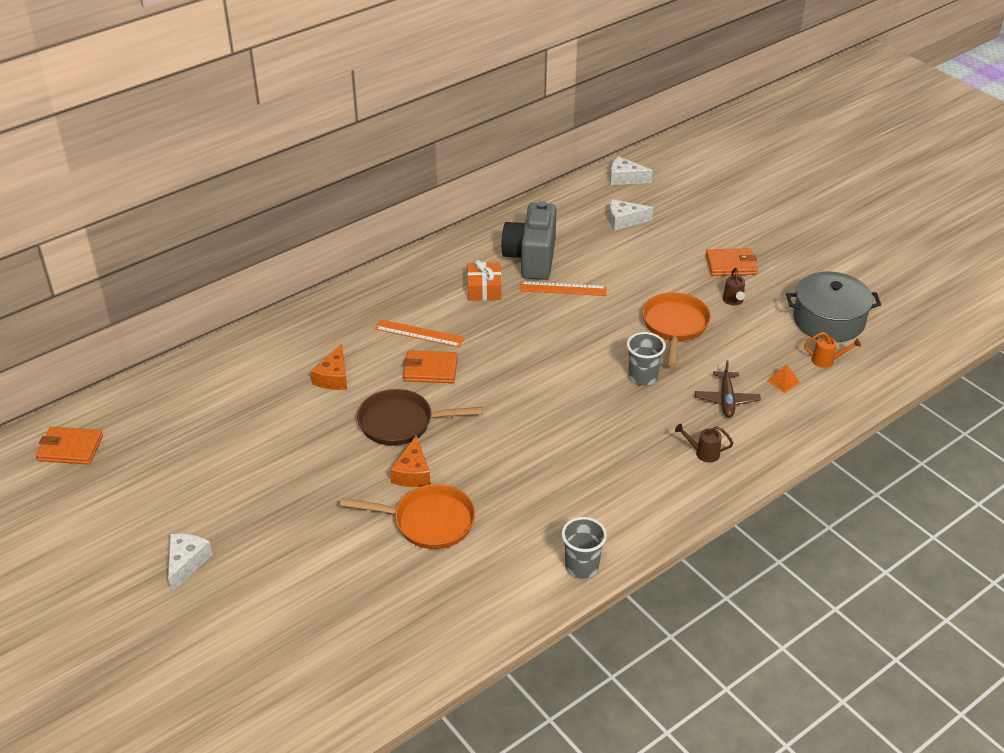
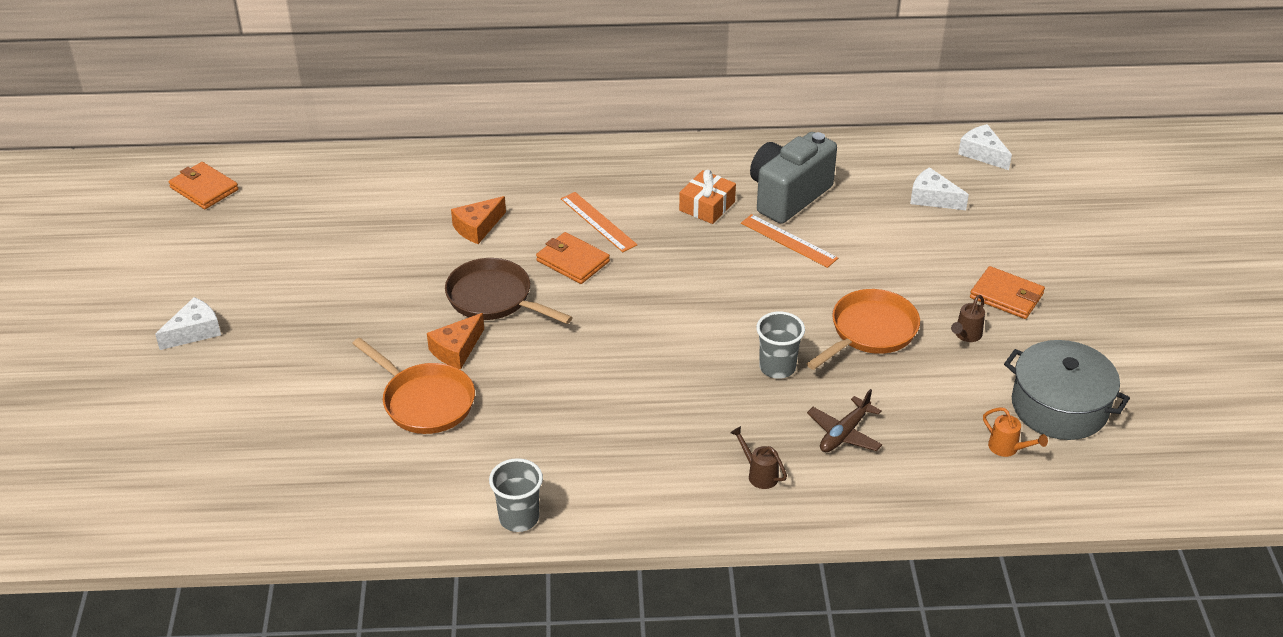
camera: 35 degrees right, 0 degrees up
(783, 381) = (930, 445): orange pyramid -> none

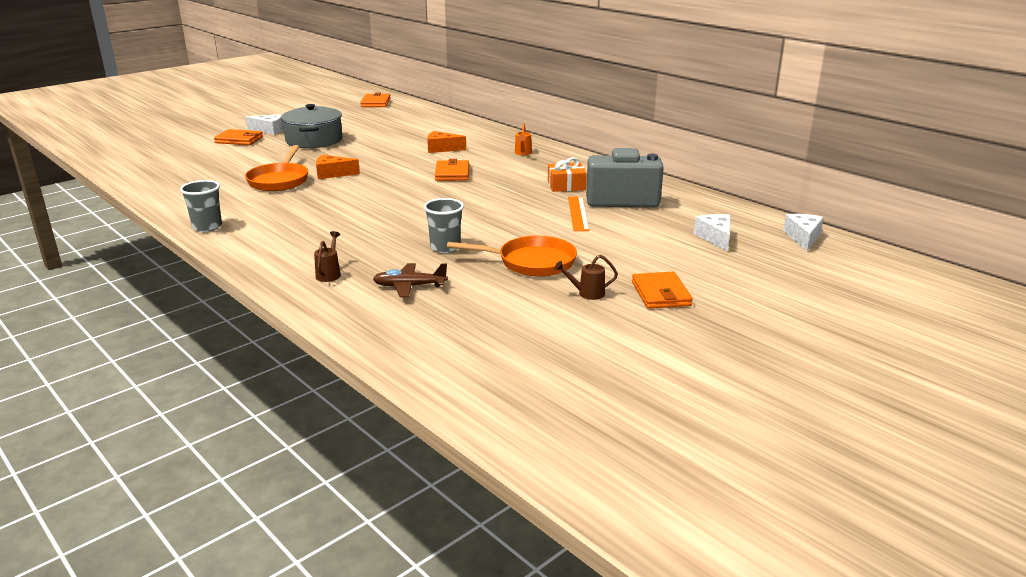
camera: 50 degrees right, 15 degrees down
(201, 375) = (239, 140): none -> orange wallet
(494, 298) = (389, 168): brown pan -> none
(598, 221) = (498, 168): orange ruler -> none
(1007, 449) = (481, 348): orange watering can -> orange watering can (523, 153)
(1059, 406) = (567, 354): grey pot -> grey pot (314, 140)

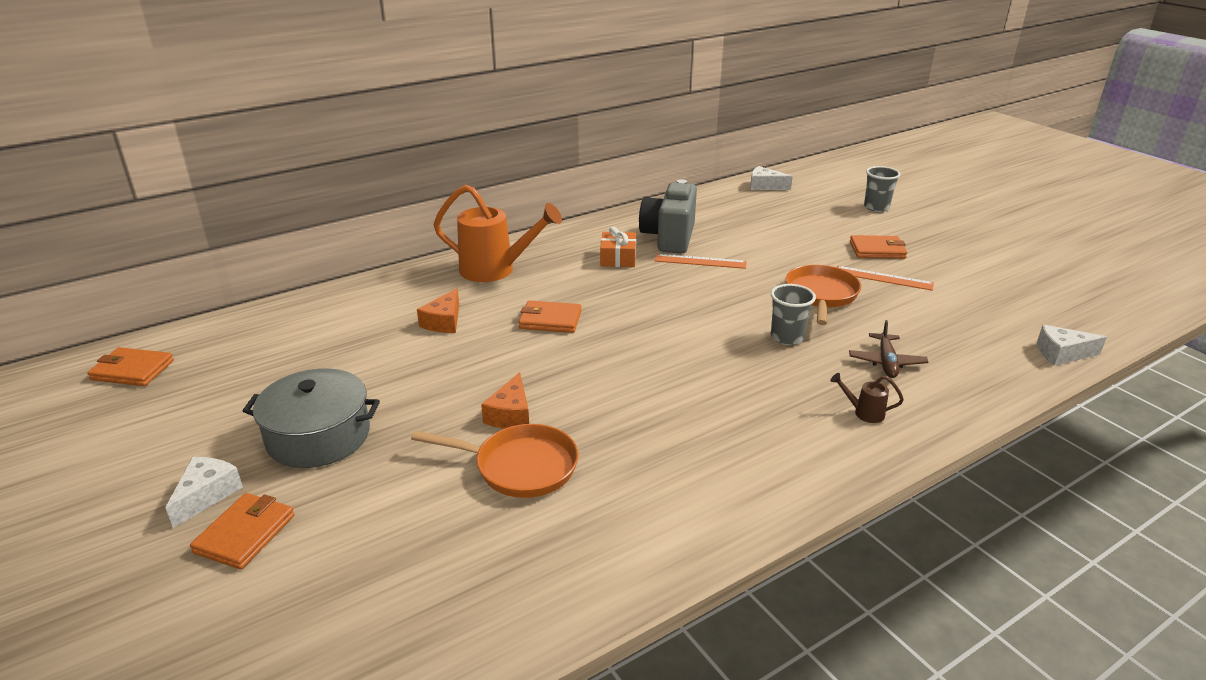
camera: 80 degrees left, 5 degrees up
(207, 227) = (711, 531): grey cup -> grey cup (876, 207)
(523, 153) = (496, 270): orange watering can -> orange watering can, size x2.43
(586, 293) = (883, 278): brown watering can -> orange ruler
(715, 238) = (764, 214): white cheese -> white cheese (1061, 354)

